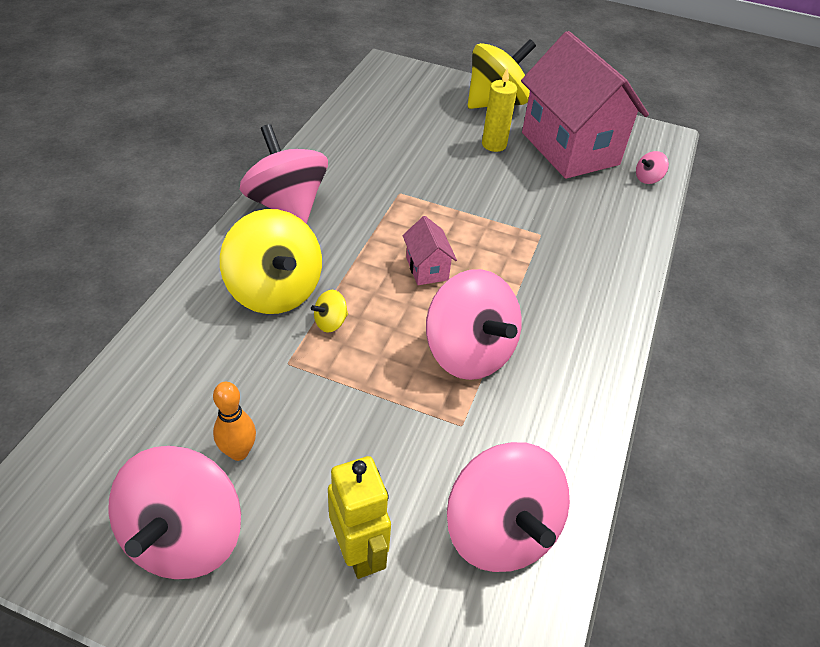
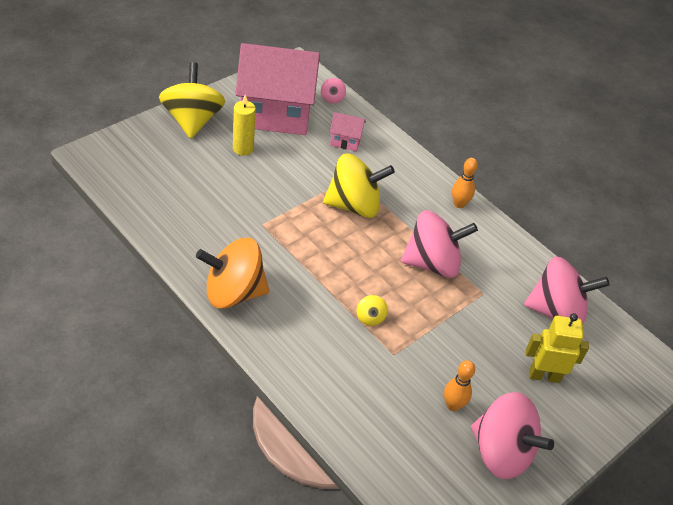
camera: 65 degrees left, 0 degrees up
(275, 291) = (323, 335): yellow spinning top -> yellow spinning top (354, 205)
(287, 205) = (233, 292): pink spinning top -> orange spinning top
(427, 269) = (349, 247): pink house -> pink house (345, 141)
(601, 347) = (459, 204): none -> orange bowling pin

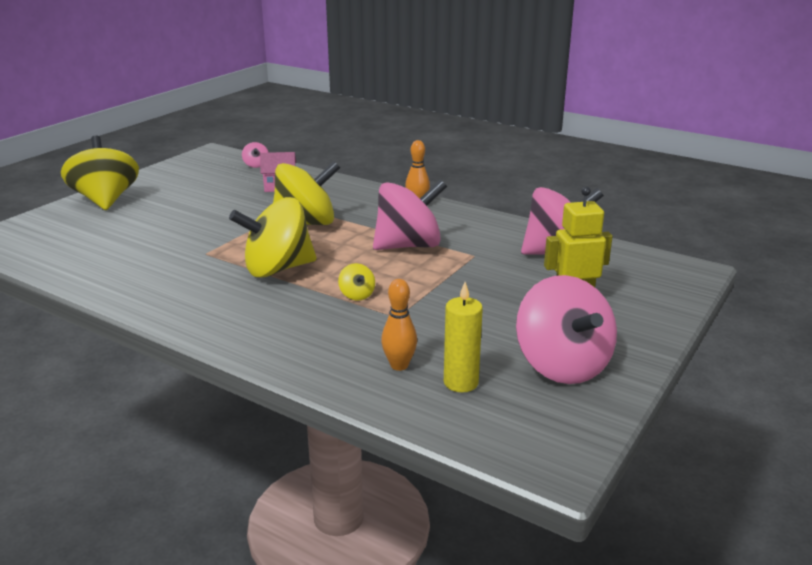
camera: 10 degrees left, 20 degrees down
(233, 292) = (185, 307): orange spinning top -> none
(243, 148) = (168, 208): yellow candle -> yellow candle (461, 382)
(275, 114) = (198, 183): pink house -> none
(315, 263) = (277, 269): none -> yellow spinning top
(453, 405) = (485, 341): orange bowling pin -> orange bowling pin (399, 365)
(501, 452) = (562, 365): pink spinning top -> pink spinning top turned 45 degrees clockwise

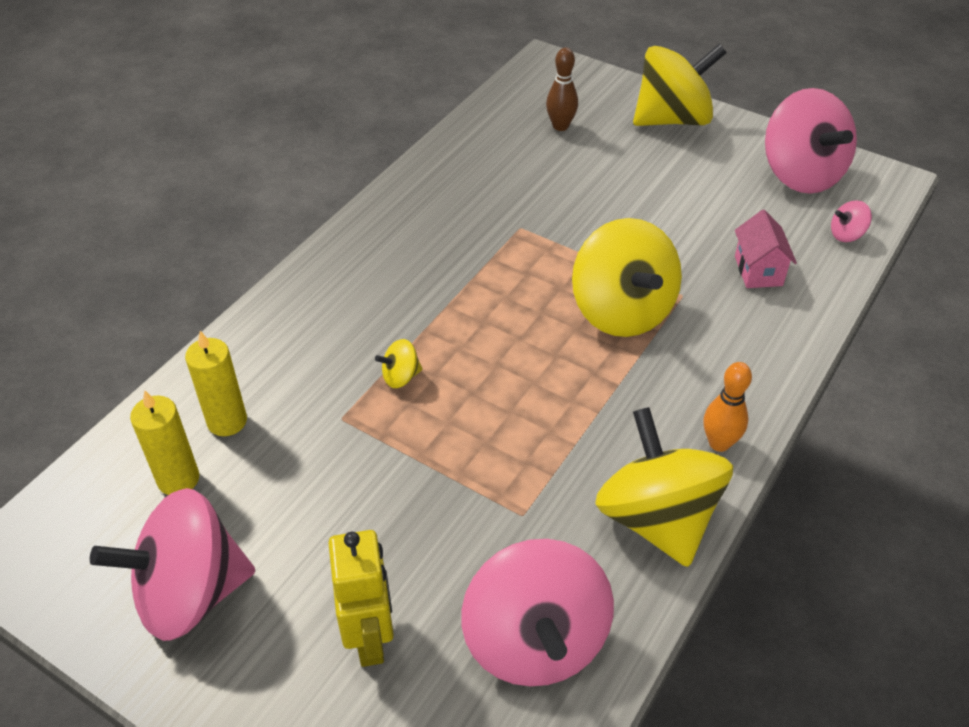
camera: 90 degrees right, 20 degrees up
(84, 237) = (560, 126): none -> brown bowling pin
(277, 269) = (476, 296): yellow spinning top -> yellow spinning top (657, 518)
(399, 365) = (227, 421): orange bowling pin -> yellow candle
(408, 246) = (553, 431): pink spinning top -> pink spinning top (800, 174)

